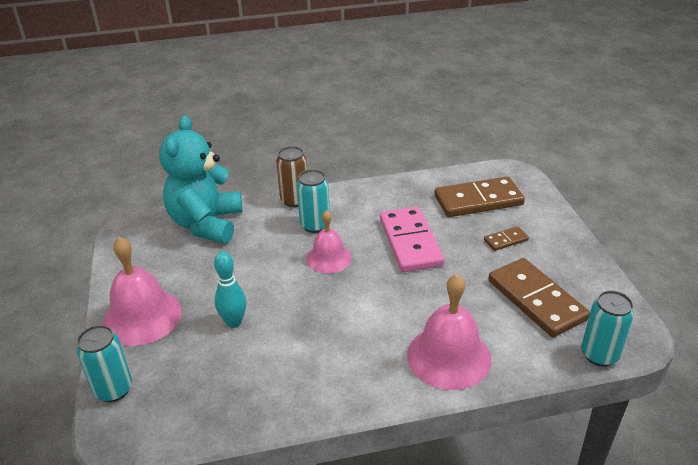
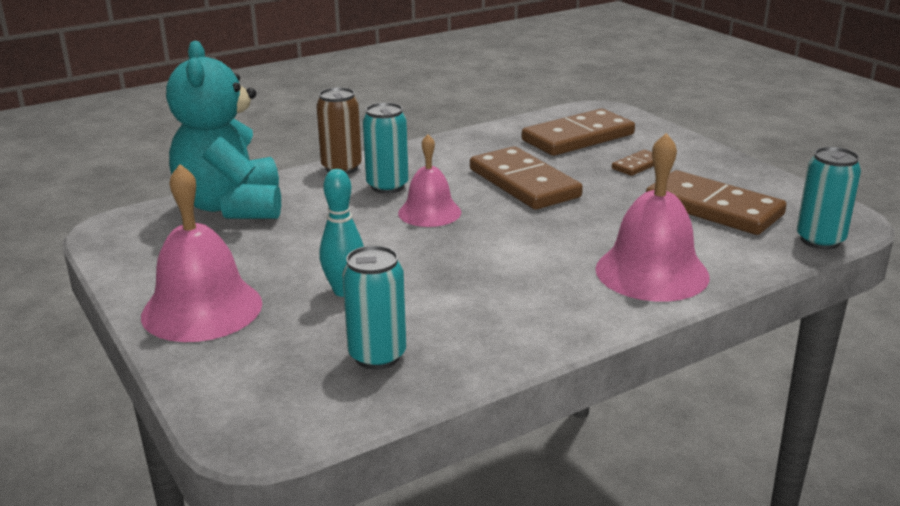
camera: 20 degrees left, 10 degrees down
(113, 389) = (212, 389): turquoise can -> turquoise can (377, 356)
(410, 242) = (524, 183): pink domino -> brown domino

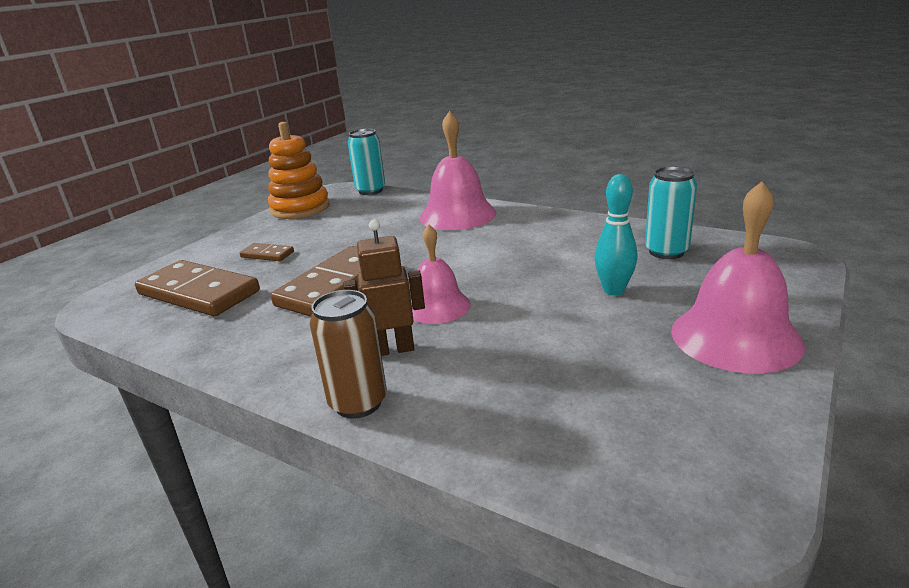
camera: 115 degrees left, 0 degrees up
(231, 206) = (542, 436): turquoise teddy bear -> none
(387, 186) = (393, 349): turquoise can -> brown robot
(713, 208) = (342, 218): brown domino -> none
(779, 192) = (300, 208): none -> orange stacking toy

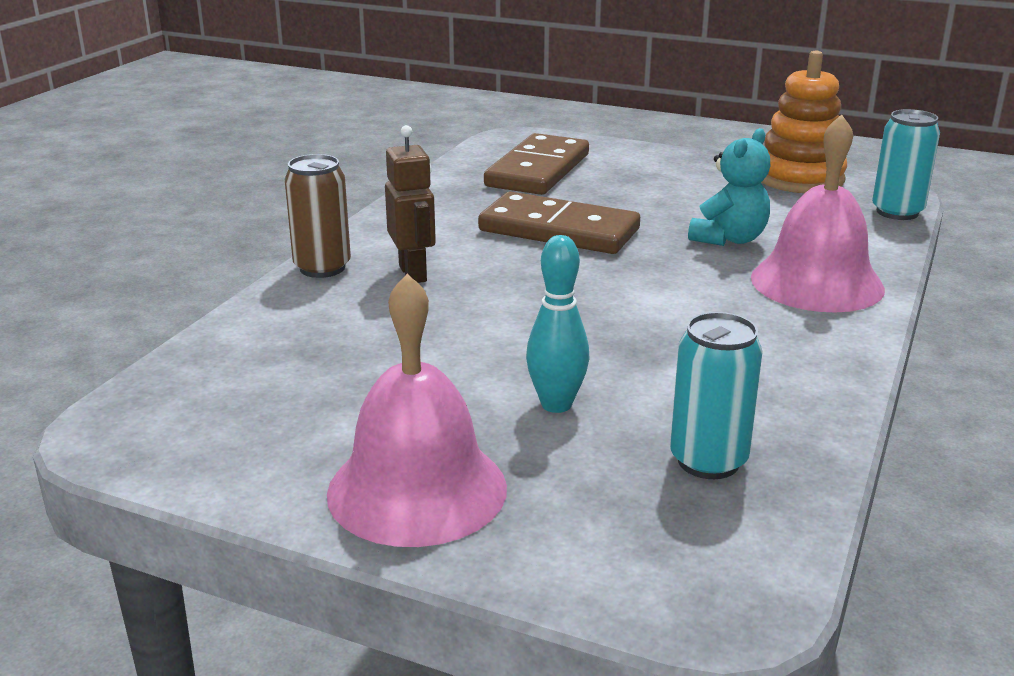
camera: 80 degrees right, 0 degrees up
(267, 254) = (639, 184): brown domino -> none
(385, 232) = (729, 239): none -> turquoise teddy bear
(437, 306) = (509, 288): pink bell -> none

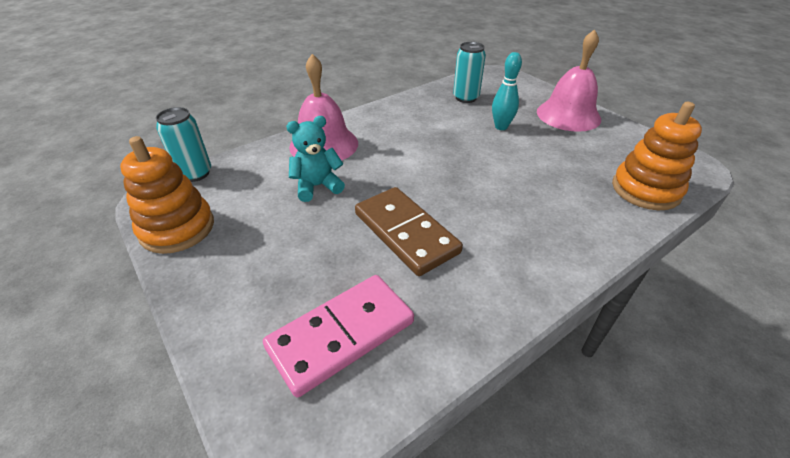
camera: 150 degrees left, 15 degrees up
(233, 360) = (645, 190): none -> orange stacking toy
(322, 268) = (590, 251): brown can -> none
(413, 273) = (528, 223): brown robot -> none
(538, 170) = (341, 334): brown domino -> pink domino

